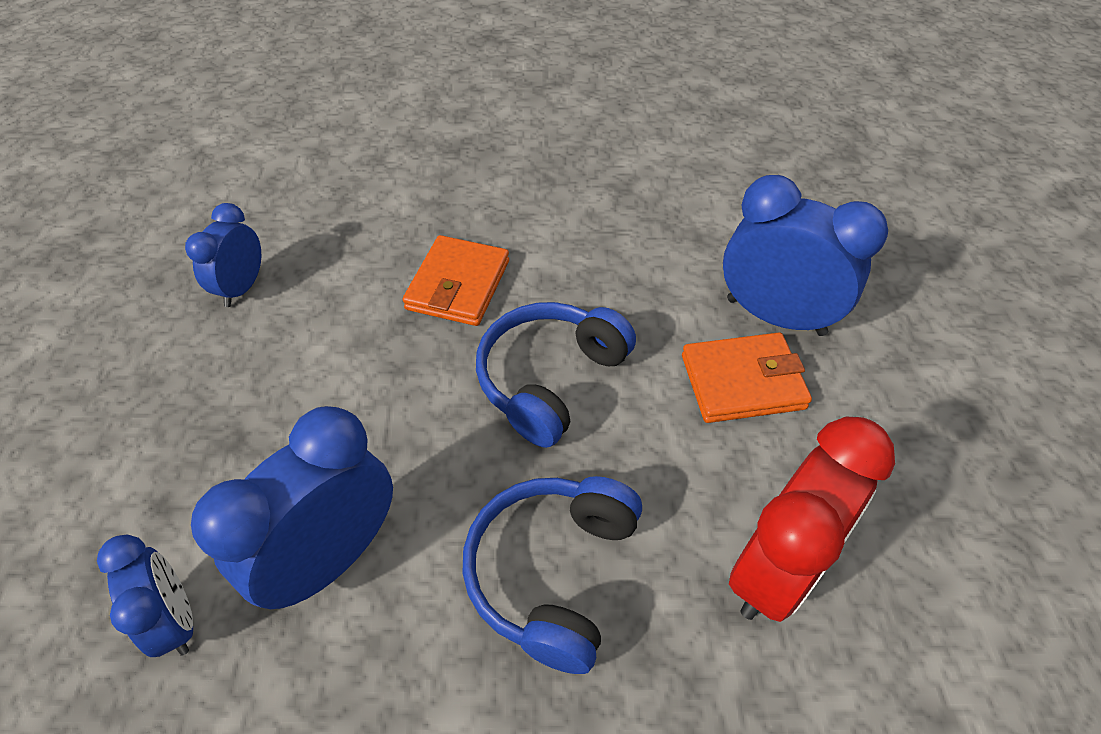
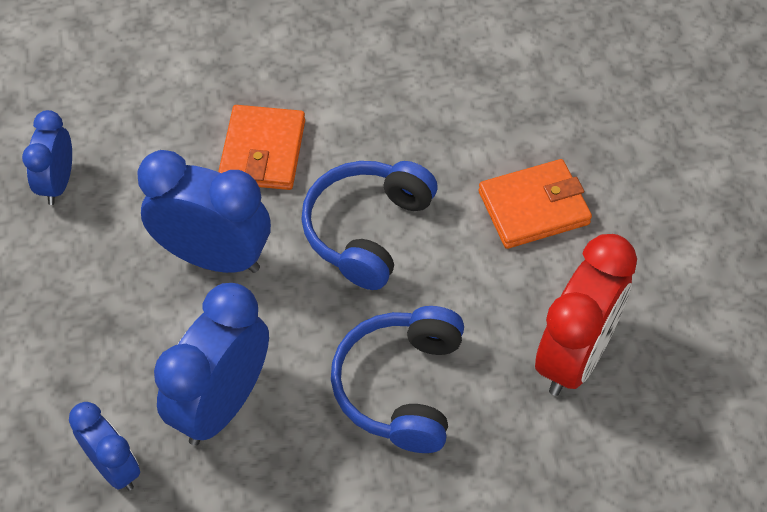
camera: 10 degrees left, 5 degrees up
(775, 316) = (557, 142): blue clock -> blue clock (214, 257)

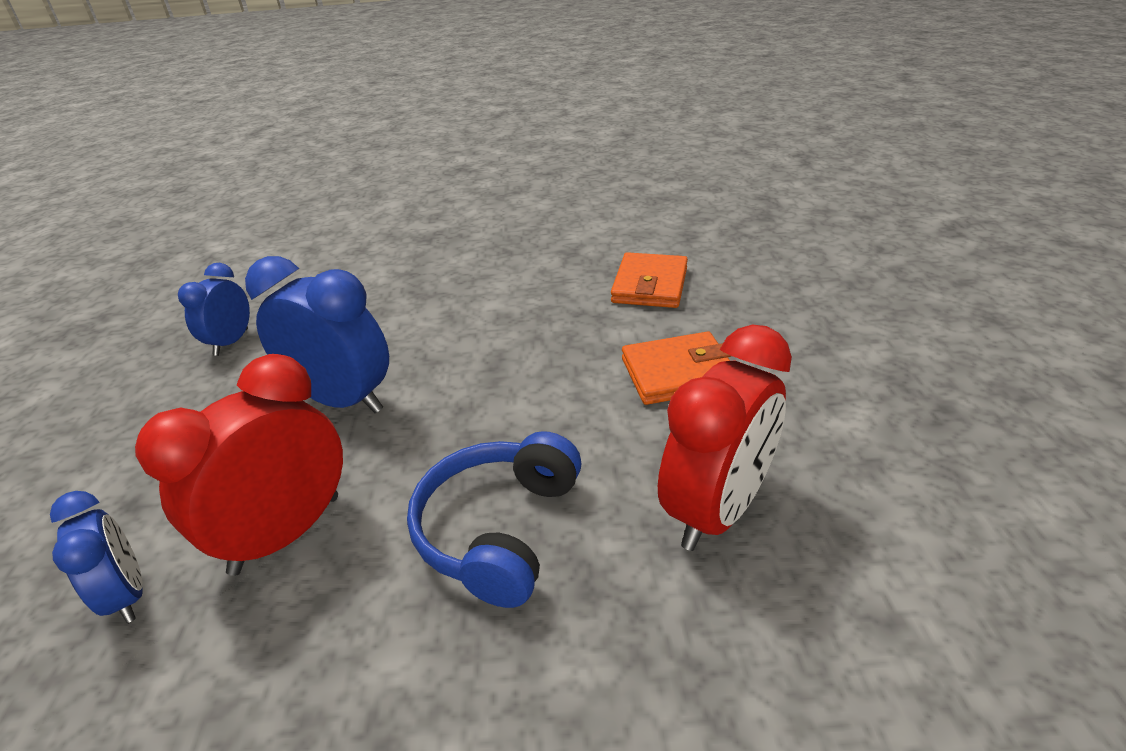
camera: 10 degrees right, 20 degrees down
(221, 404) = (286, 534): blue clock -> red clock
(263, 152) = (423, 326): orange wallet -> orange wallet (650, 285)
(367, 230) = (502, 385): blue headphones -> none

